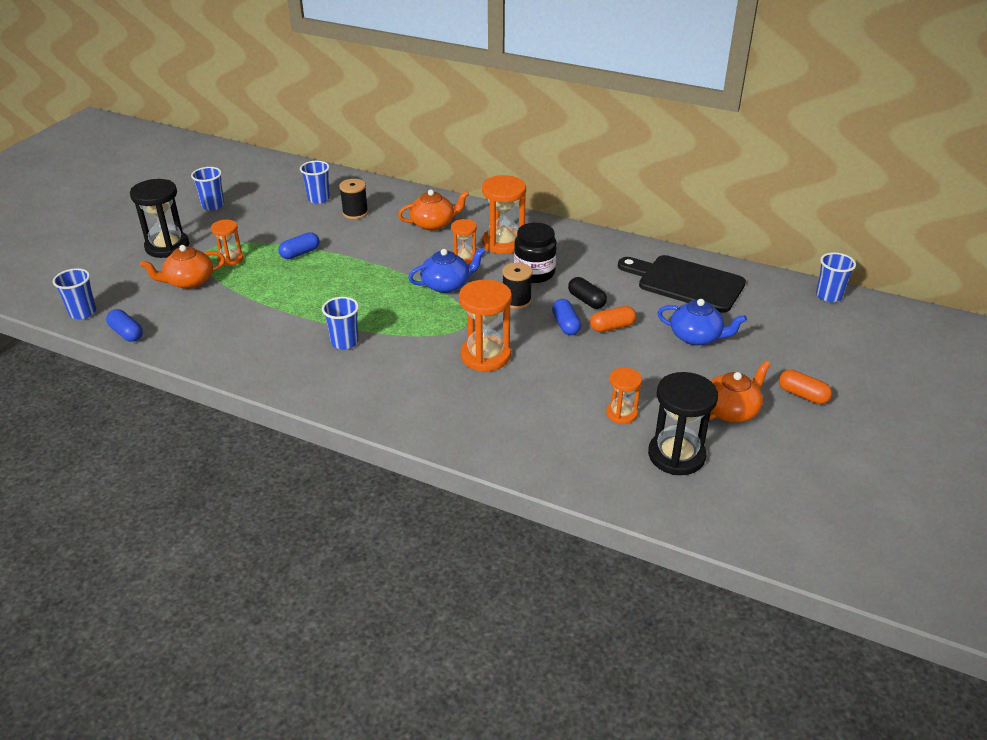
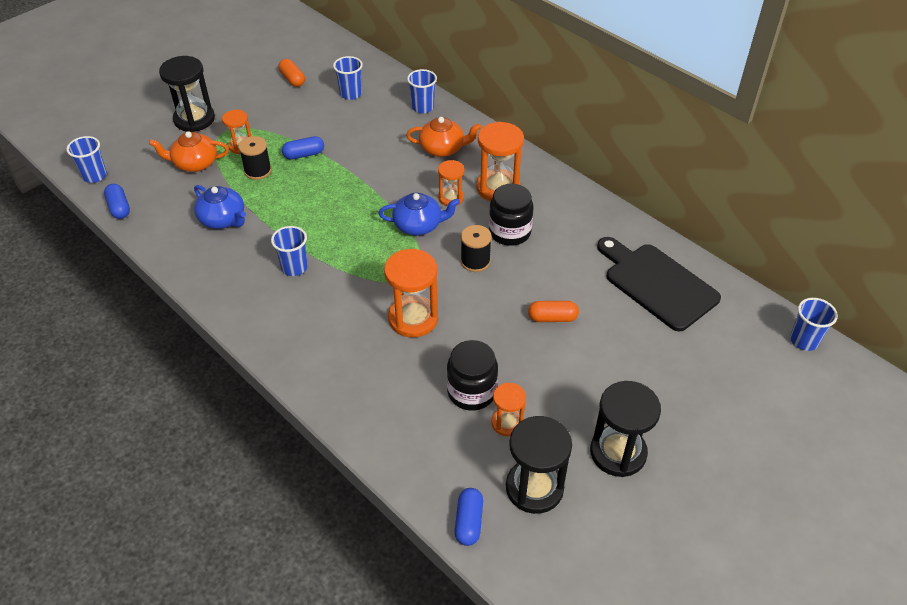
camera: 20 degrees right, 10 degrees up
(213, 205) = (254, 80): blue cup -> blue cup (423, 107)
(355, 213) = (376, 118): black spool -> black spool (258, 171)
(565, 325) = (508, 303): blue capsule -> blue capsule (468, 522)
(575, 398) = (471, 392): none -> black jar
(586, 300) = (543, 279): black capsule -> none
(696, 337) = (631, 353): blue teapot -> blue teapot (223, 219)
(731, 410) = (618, 452): orange teapot -> black hourglass
(802, 395) = (703, 456): orange capsule -> orange capsule (292, 79)

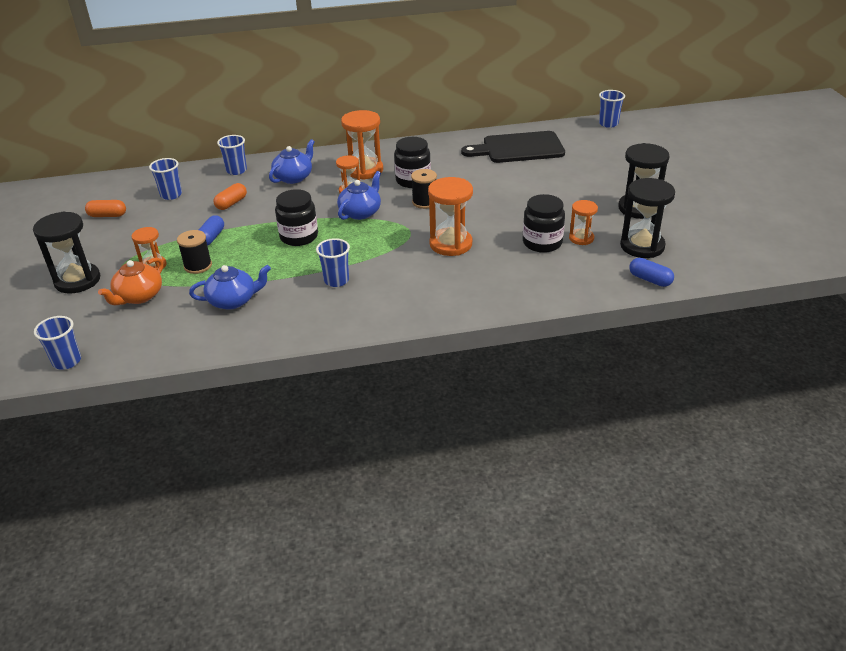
camera: 55 degrees left, 10 degrees down
(119, 208) = (136, 357): blue capsule -> none
(346, 206) = (299, 237): none -> black jar
(442, 148) = (294, 177): orange teapot -> blue teapot
(552, 318) = (508, 192): orange capsule -> orange capsule (231, 203)

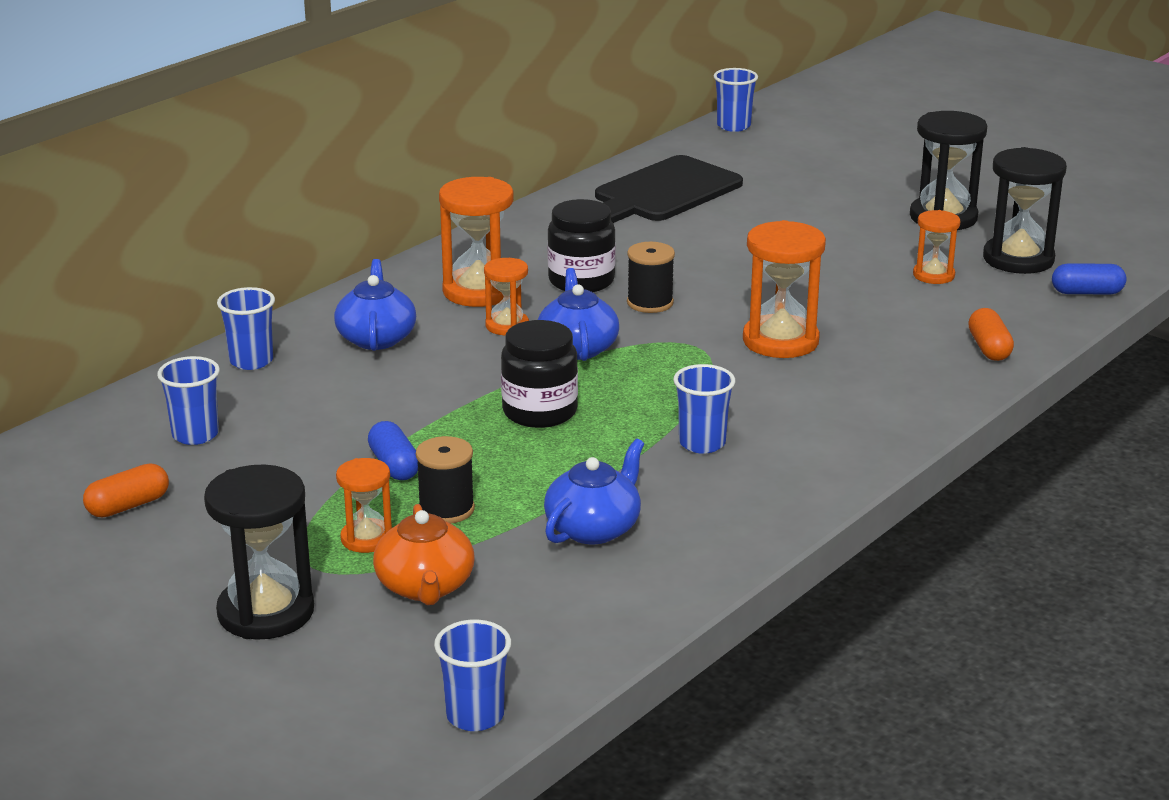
camera: 40 degrees left, 10 degrees down
(231, 203) = (336, 408): orange capsule -> orange capsule (989, 348)
(542, 243) = (895, 297): black jar -> none

